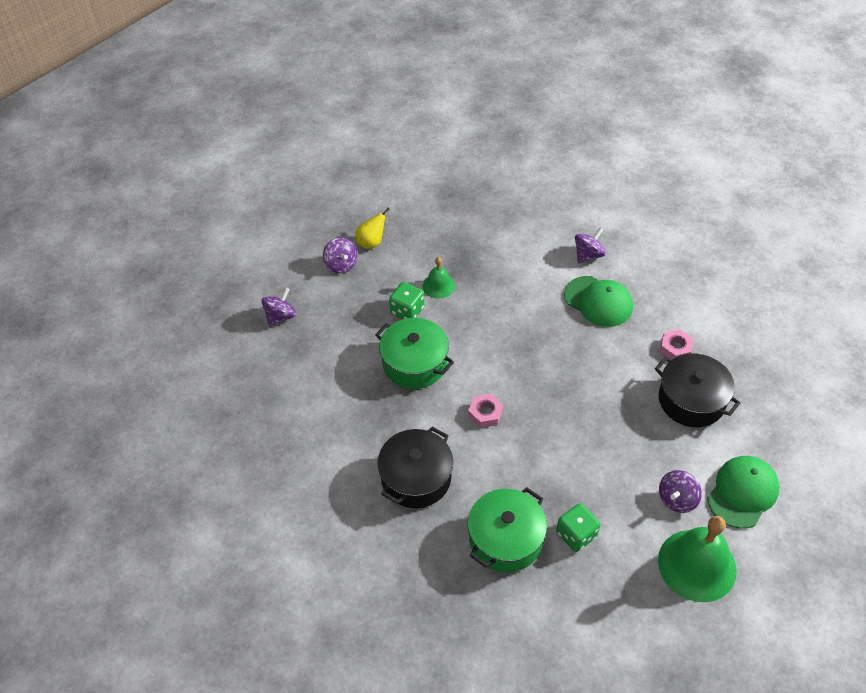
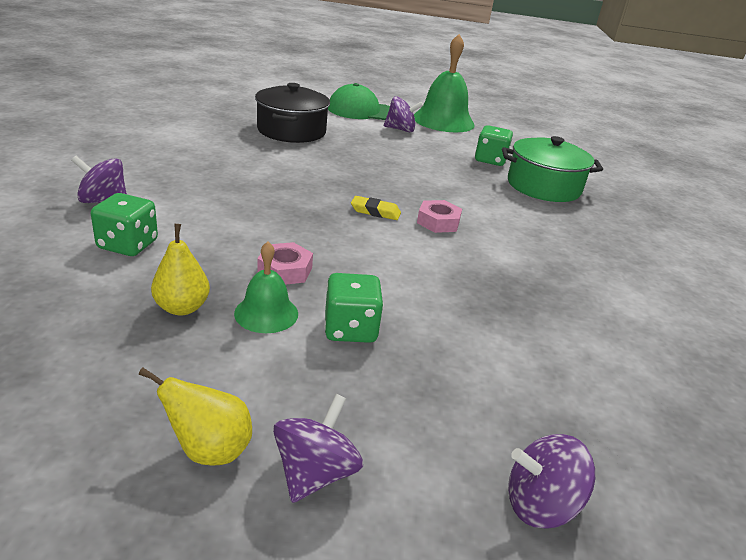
camera: 130 degrees left, 20 degrees down
(414, 363) = (435, 290): green pot -> none
(416, 478) = (569, 244): black pot -> none
(460, 259) = (182, 308): none -> yellow pear
(516, 384) = (375, 212): none -> yellow eraser
(530, 254) = (128, 245): none -> green dice
(598, 301) = (193, 184): green cap -> none
(675, 348) = (231, 141): pink nut -> pink nut (285, 270)

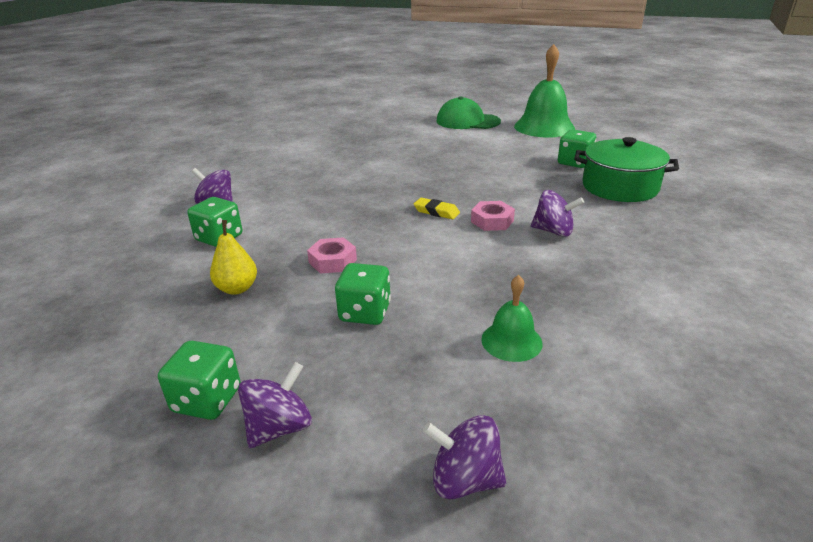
camera: 20 degrees right, 0 degrees up
(209, 450) = (207, 400): yellow pear -> green dice
(266, 313) = (301, 296): green bell -> green bell (511, 341)
(291, 131) = (394, 142): black pot -> none
(400, 129) = (496, 137): purple spinning top -> purple spinning top (553, 231)

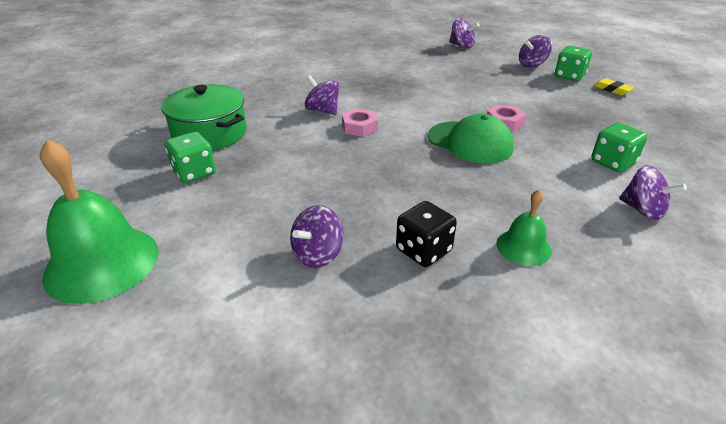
camera: 160 degrees left, 5 degrees up
(237, 288) = (575, 118): yellow pear -> none
(365, 312) = (486, 92): green dice -> none
(377, 158) = (423, 250): none -> black dice
(436, 212) = (399, 146): yellow eraser -> yellow eraser (612, 89)
(437, 147) = (318, 254): none -> purple spinning top
(467, 121) = (188, 332): green cap -> green cap (470, 142)
(511, 341) = (413, 69): green bell -> green bell (523, 247)

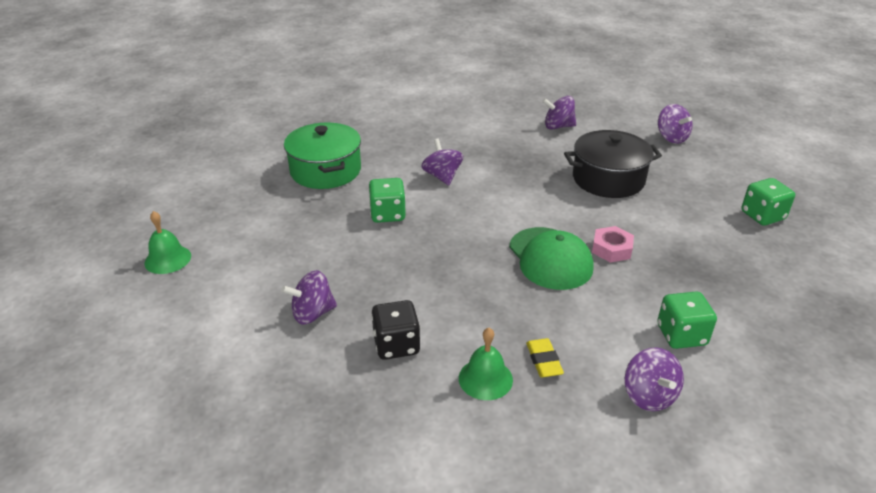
camera: 30 degrees right, 0 degrees up
(102, 263) = (168, 259): green bell -> green bell, size x0.52
(194, 173) = (284, 205): green dice -> green dice (387, 214)
(359, 127) = (458, 206): pink nut -> none
(450, 80) = (608, 179): none -> black pot
(532, 64) = (732, 187): purple spinning top -> purple spinning top (558, 126)
(612, 89) = (798, 250): yellow eraser -> yellow eraser (543, 361)

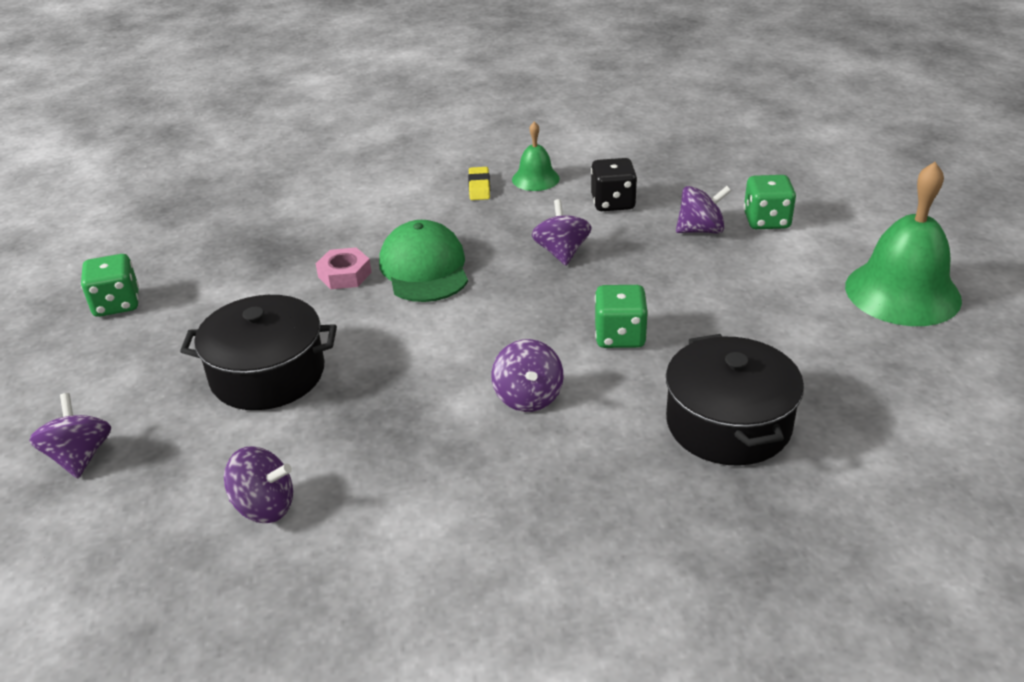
camera: 170 degrees left, 0 degrees up
(168, 259) = (902, 292): green bell -> green bell, size x1.93
(325, 171) = (728, 424): green pot -> black pot
(649, 395) = (404, 164): purple spinning top -> purple spinning top (561, 252)
(681, 335) = (341, 198): green dice -> green dice (766, 221)

